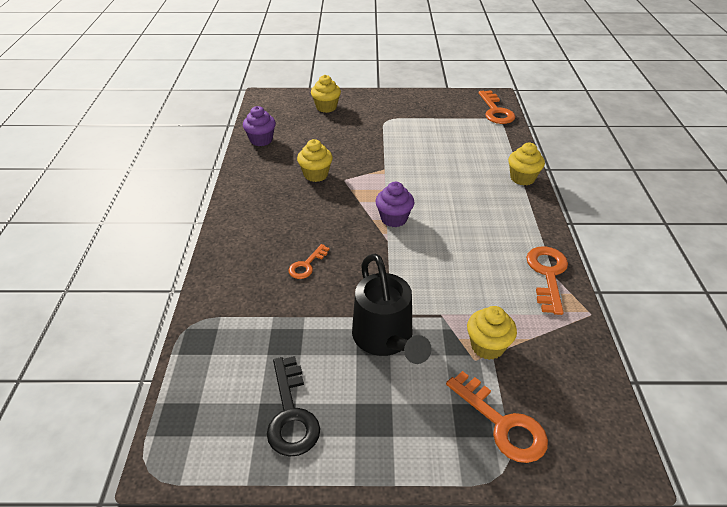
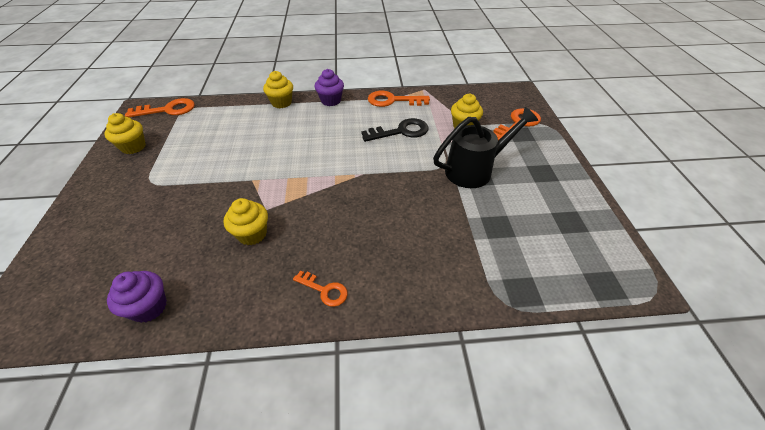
camera: 95 degrees left, 5 degrees up
(291, 414) = (561, 213): black key -> black key (400, 131)
(307, 265) = (404, 223): orange key -> orange key (324, 290)
(326, 107) = (86, 241): yellow cupcake -> yellow cupcake (133, 147)
(394, 219) = (334, 170): purple cupcake -> purple cupcake (331, 101)

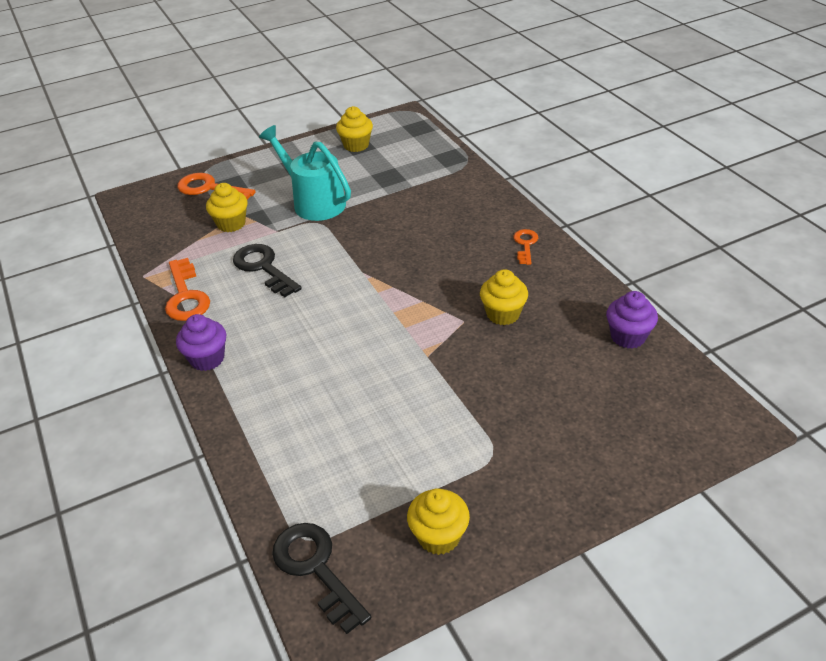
camera: 110 degrees left, 5 degrees down
(167, 110) = (316, 569): orange key -> black key
(281, 103) = (233, 414): yellow cupcake -> yellow cupcake (356, 145)
(475, 170) = (313, 202): black watering can -> turquoise watering can

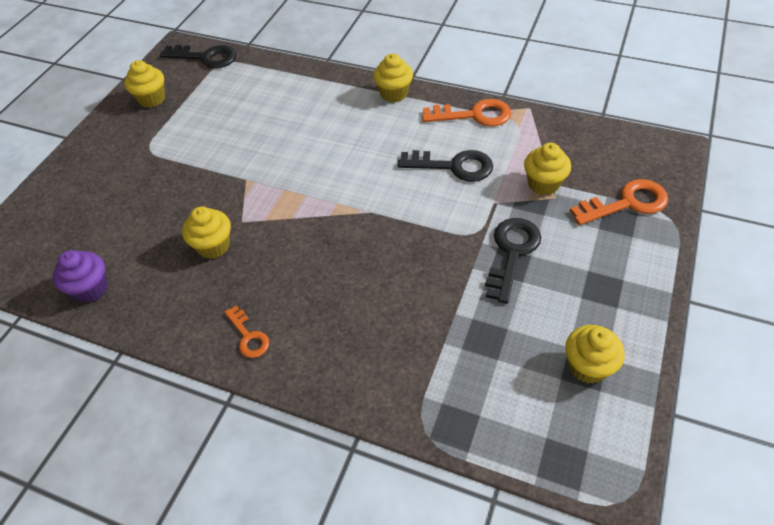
camera: 140 degrees right, 10 degrees up
(186, 296) = (474, 115): orange key -> orange key turned 150 degrees clockwise
(207, 359) = (394, 93): purple cupcake -> yellow cupcake
(313, 202) = (512, 253): turquoise watering can -> black key

